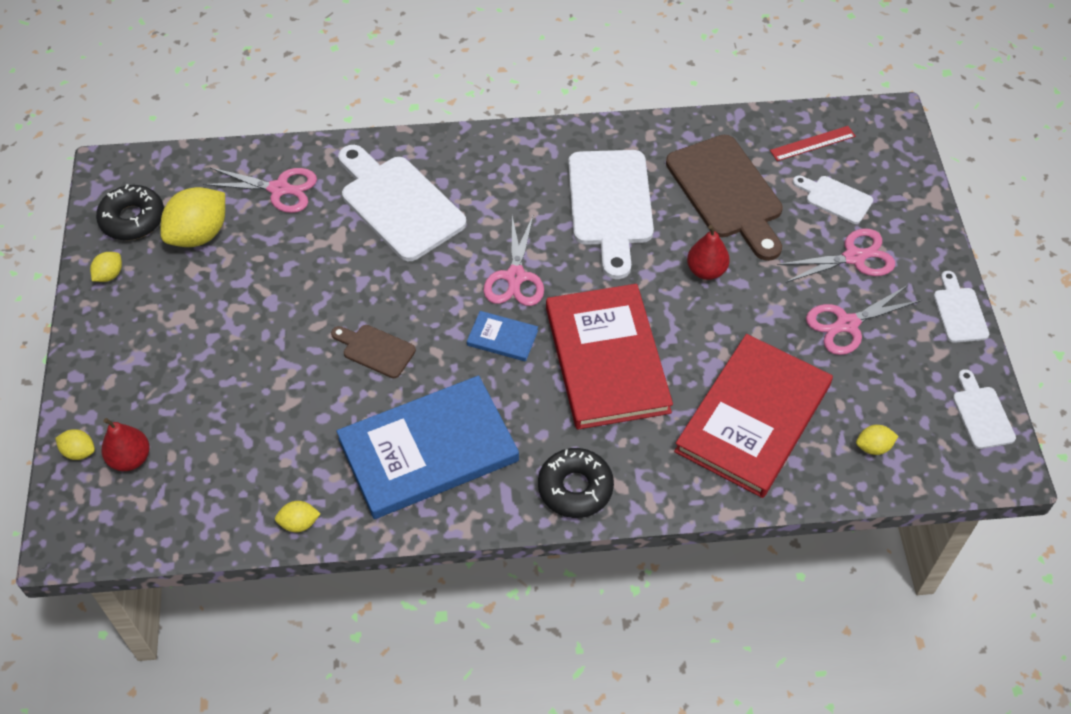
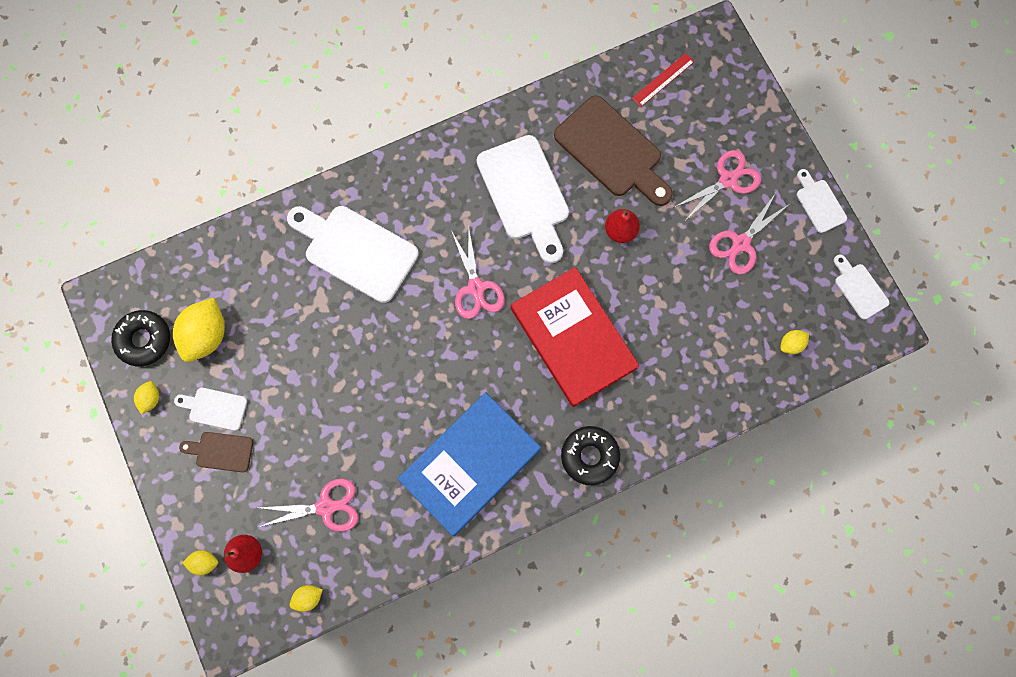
camera: 20 degrees left, 20 degrees up
(279, 189) = (252, 269): pink scissors -> pink scissors (325, 507)
(299, 523) = (399, 559): yellow lemon -> yellow lemon (308, 598)
(375, 350) = (394, 392): brown cutting board -> brown cutting board (221, 451)
(502, 338) = (487, 347): blue book -> none
(753, 418) = (698, 351): red book -> none
(835, 198) = (697, 128): white cutting board -> white cutting board (214, 408)

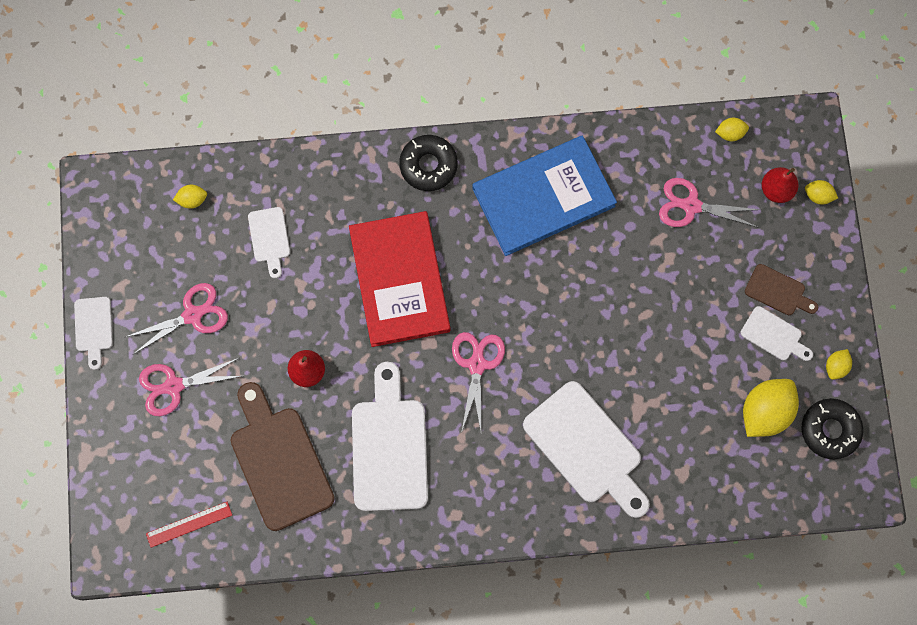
camera: 160 degrees left, 0 degrees up
(859, 288) = (99, 229): white cutting board -> white cutting board (269, 238)

